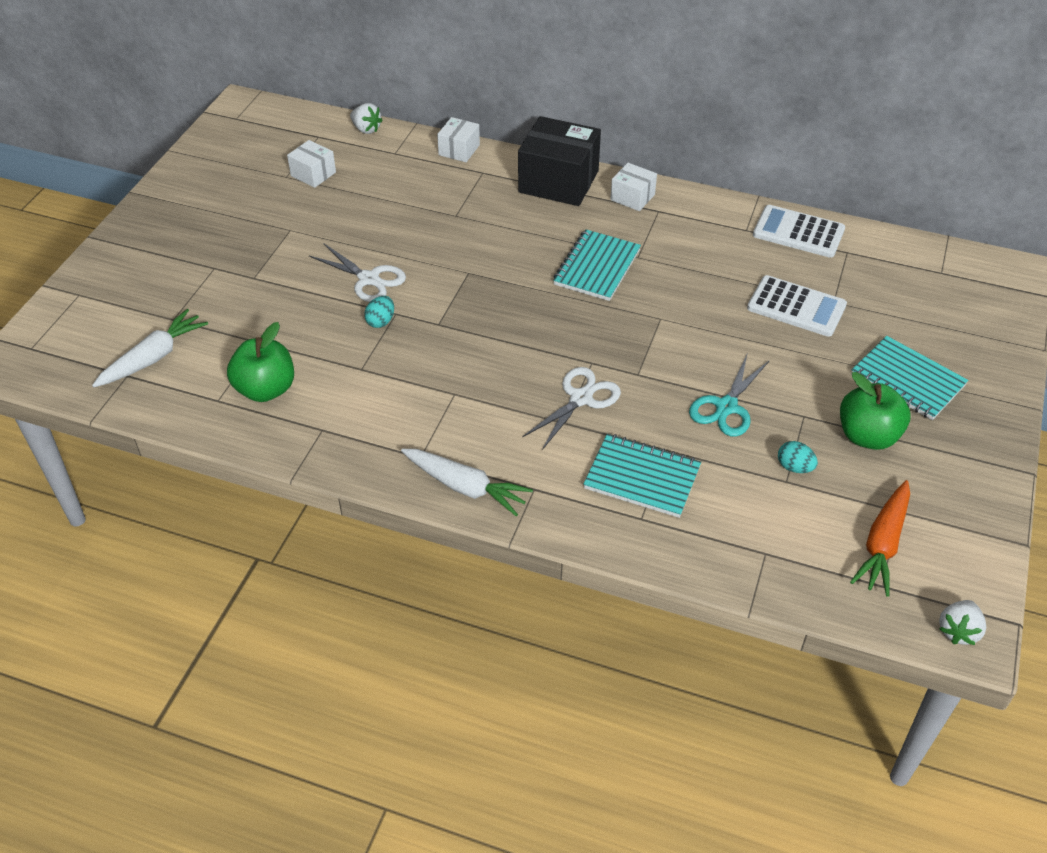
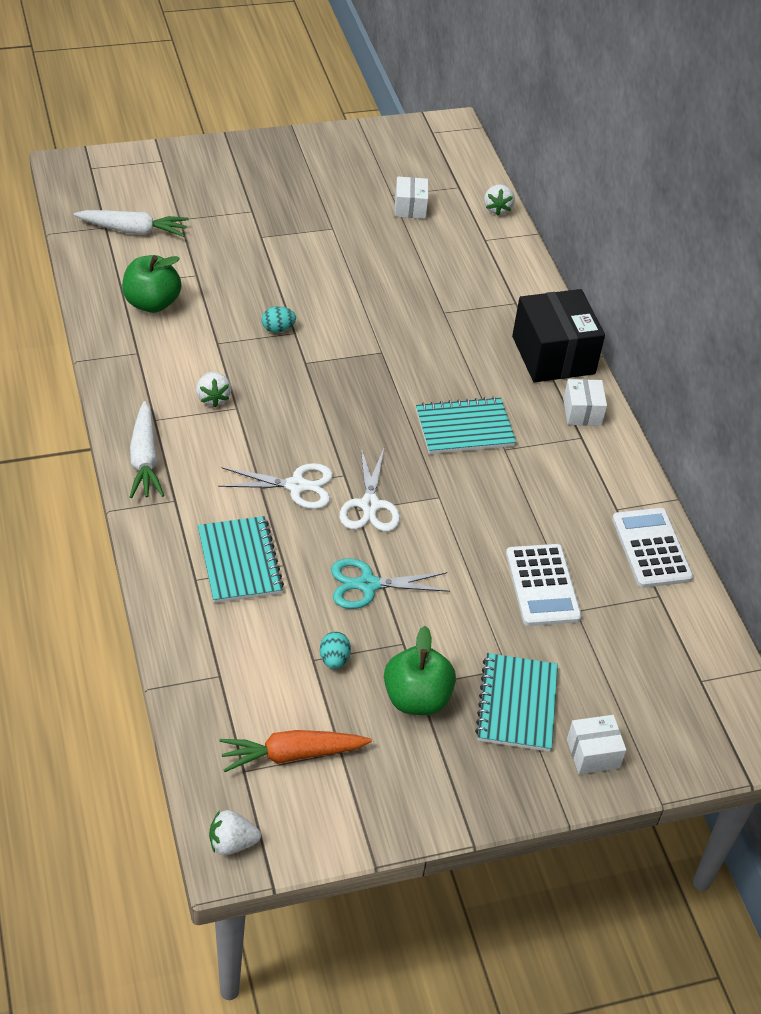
camera: 50 degrees right, 0 degrees up
(369, 279) = (318, 299): white scissors -> white scissors (370, 505)
(428, 404) = (213, 398): none -> white strawberry
(459, 150) = (529, 275): white box -> white box (593, 753)

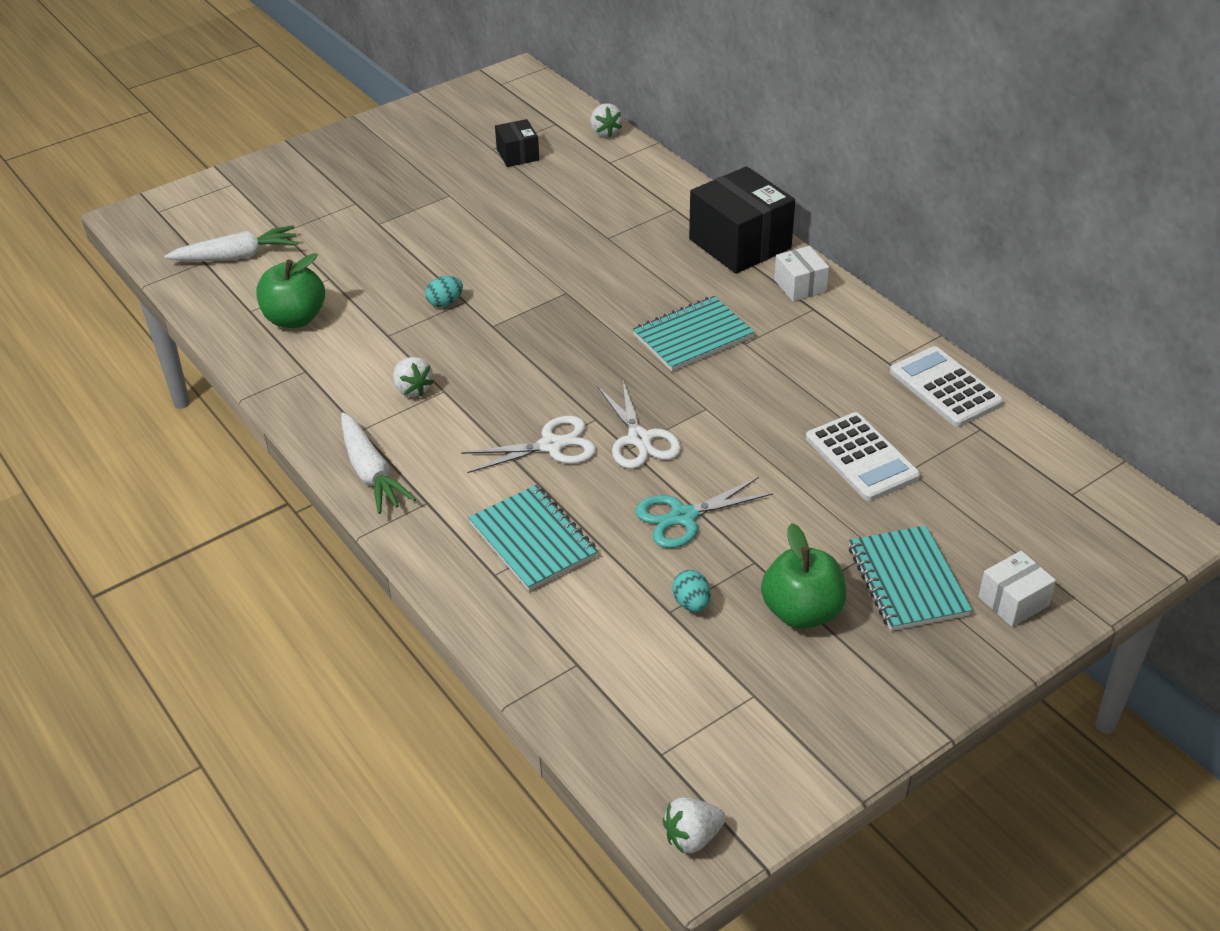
camera: 15 degrees left, 5 degrees down
(291, 755) = (703, 718): orange carrot -> none
(410, 207) = (517, 155): white box -> black box

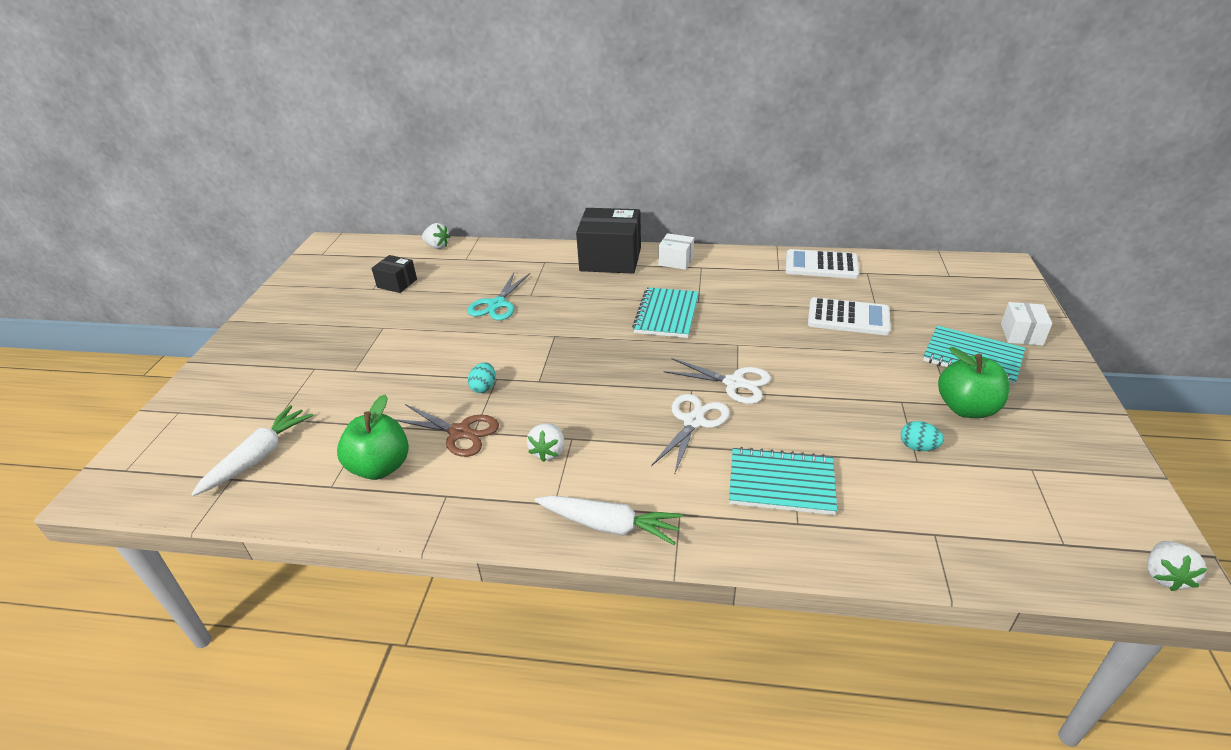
camera: 45 degrees left, 5 degrees down
(377, 329) = (460, 432): none -> brown scissors
(413, 389) = (548, 452): white strawberry -> white strawberry turned 90 degrees clockwise
(683, 517) = (829, 406): turquoise scissors -> turquoise scissors (497, 304)

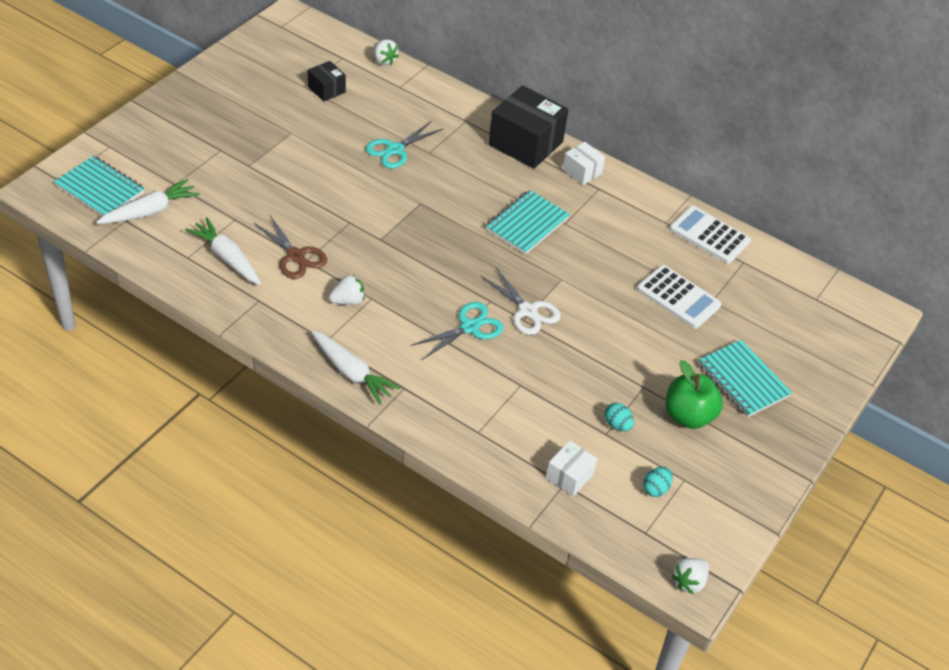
camera: 20 degrees right, 10 degrees up
(380, 467) = (227, 258): green apple -> white carrot
(484, 387) = (335, 226): turquoise egg -> turquoise egg (655, 489)
(548, 452) = (348, 301): white strawberry -> white strawberry turned 150 degrees counterclockwise
(694, 421) = (469, 327): white scissors -> turquoise scissors
(781, 483) = (492, 401): turquoise notebook -> turquoise notebook (100, 189)
(1021, 334) = (810, 381): white box -> white box (569, 476)

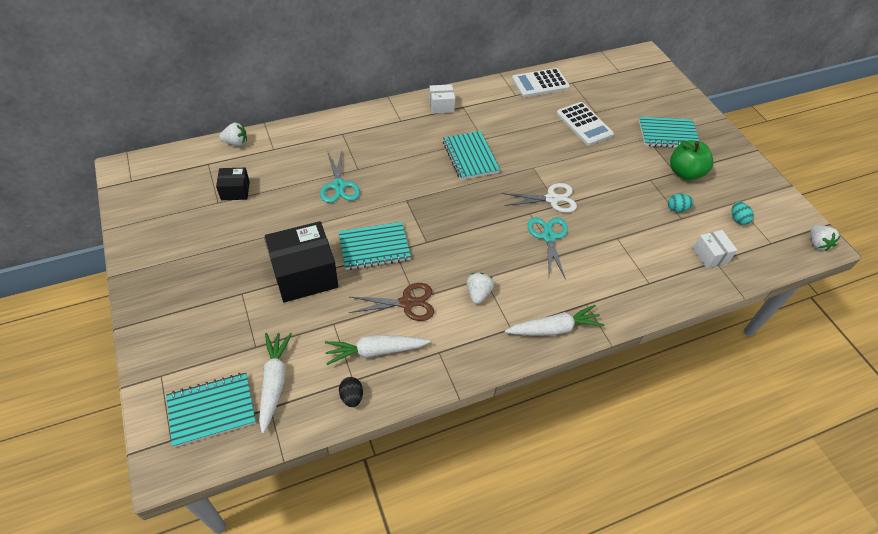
camera: 55 degrees left, 5 degrees up
(170, 263) = (351, 397): none -> black egg
(341, 207) = (374, 247): none -> turquoise notebook
(525, 143) = (392, 117): black box -> black box (304, 274)
(678, 297) = (584, 124): white calculator -> white calculator turned 75 degrees clockwise

